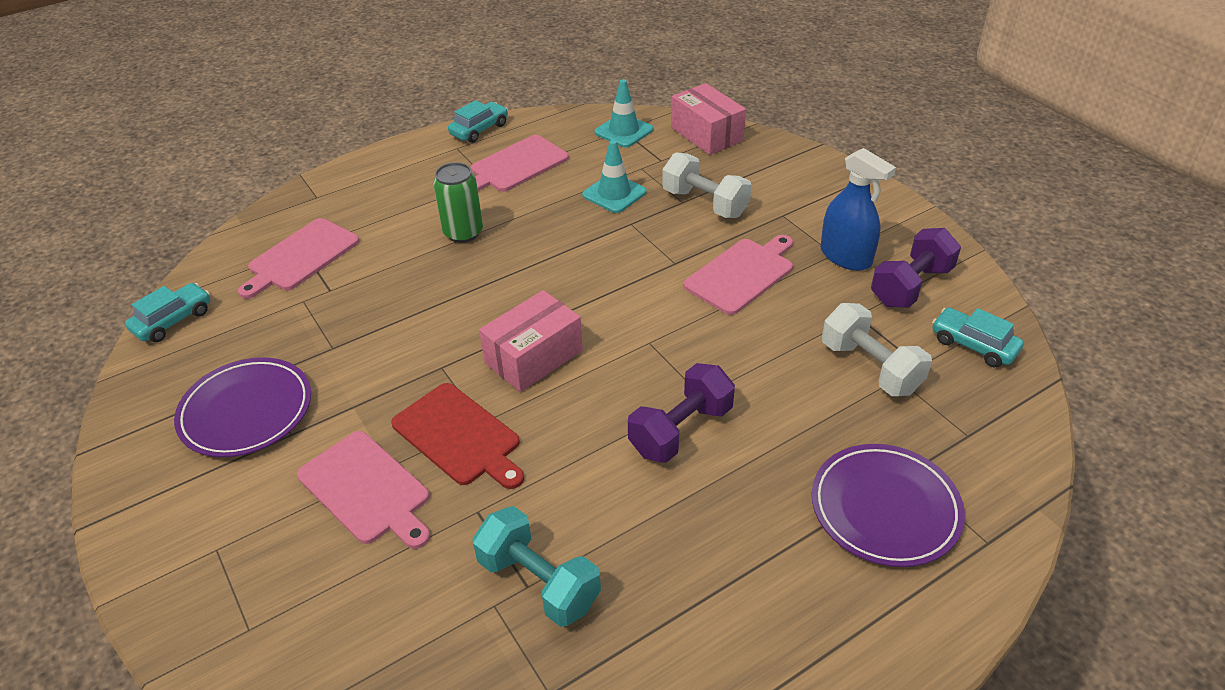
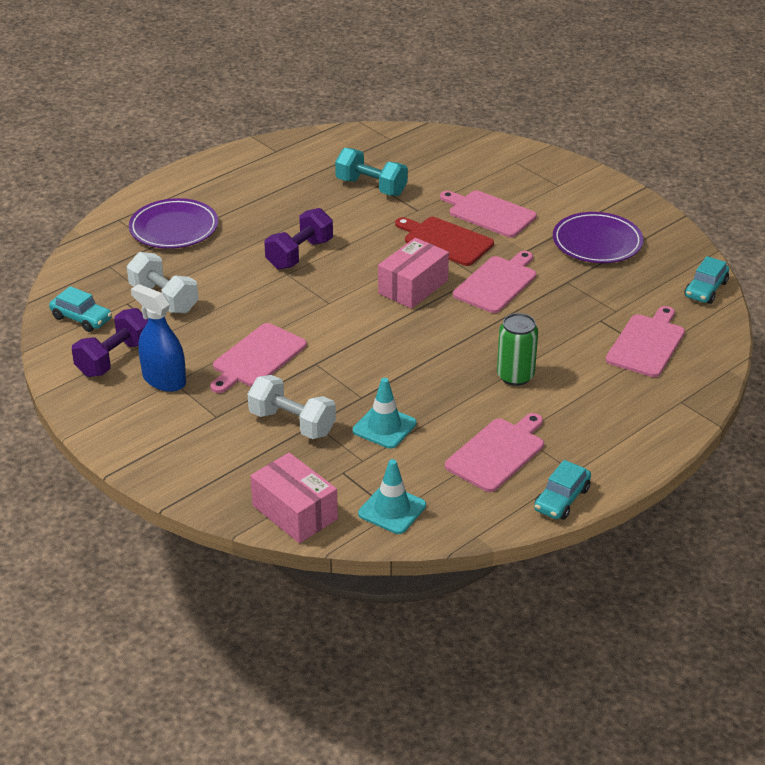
camera: 170 degrees right, 5 degrees down
(422, 353) = (497, 283): none -> pink cutting board

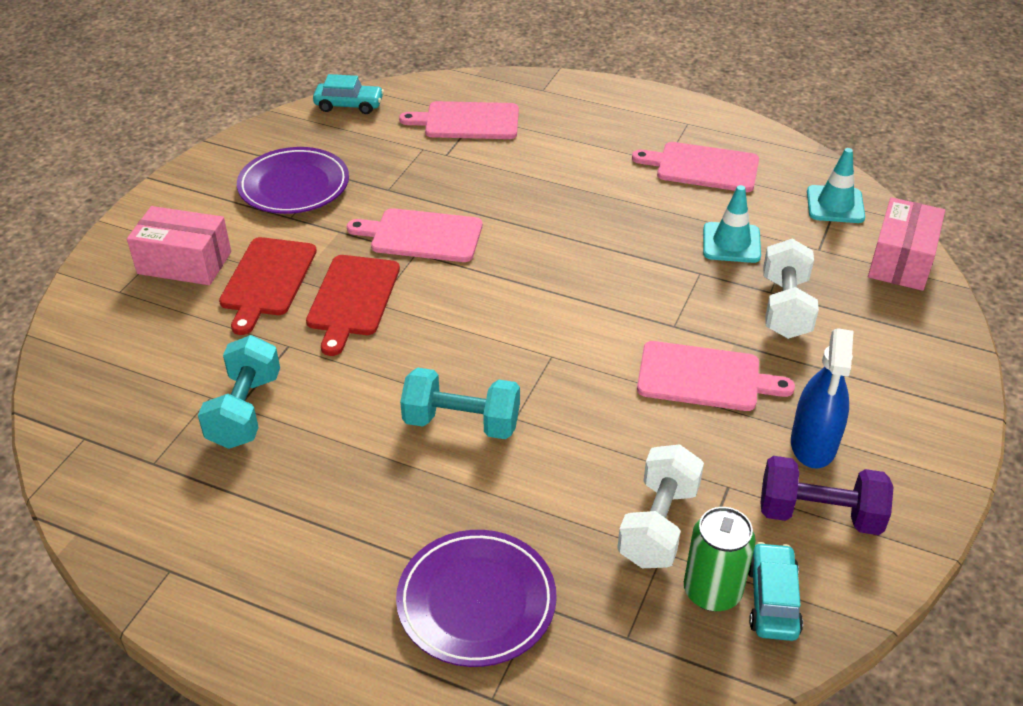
camera: 115 degrees left, 5 degrees up
(299, 254) = (461, 422): purple dumbbell -> turquoise dumbbell
(413, 287) = (471, 296): pink box -> pink box (184, 263)
(489, 213) = (267, 280): pink cutting board -> red cutting board
(515, 376) = (581, 184): green can -> green can (712, 591)
(562, 499) = (728, 122): turquoise car -> none

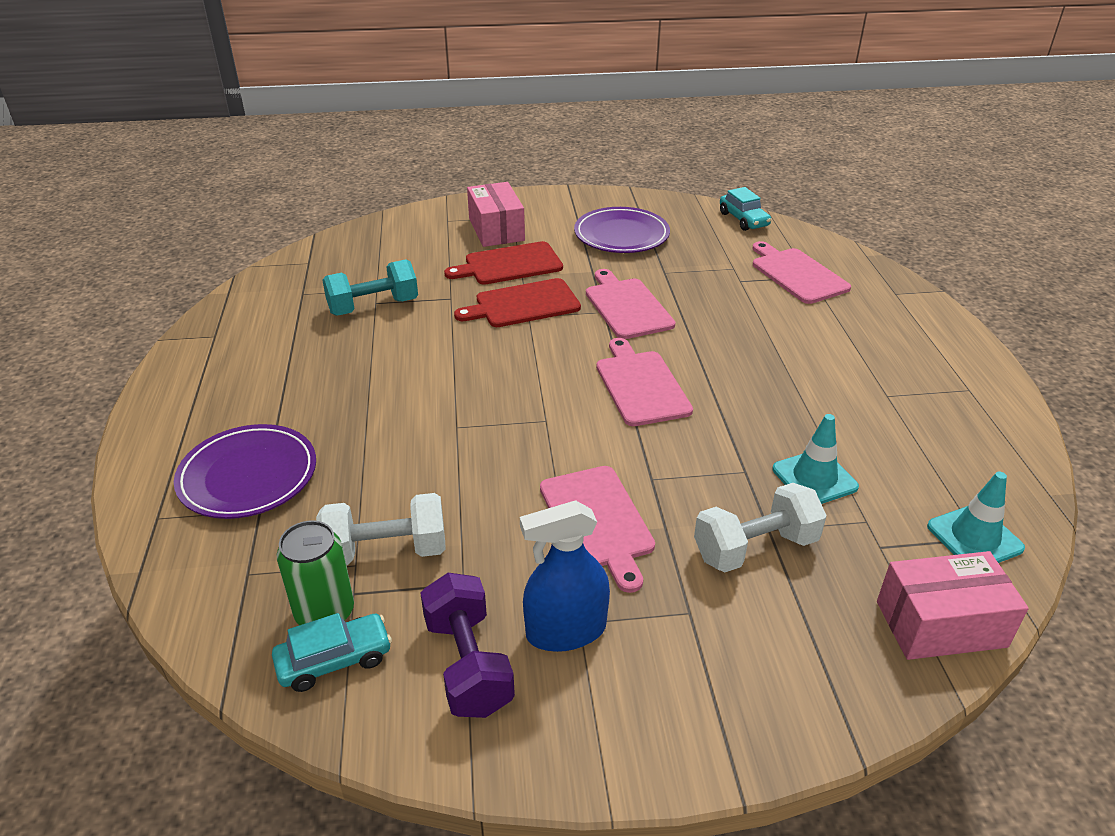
camera: 60 degrees right, 5 degrees down
(461, 422) = (431, 402): turquoise dumbbell -> none
(702, 167) = (911, 421): pink cutting board -> pink cutting board (641, 385)

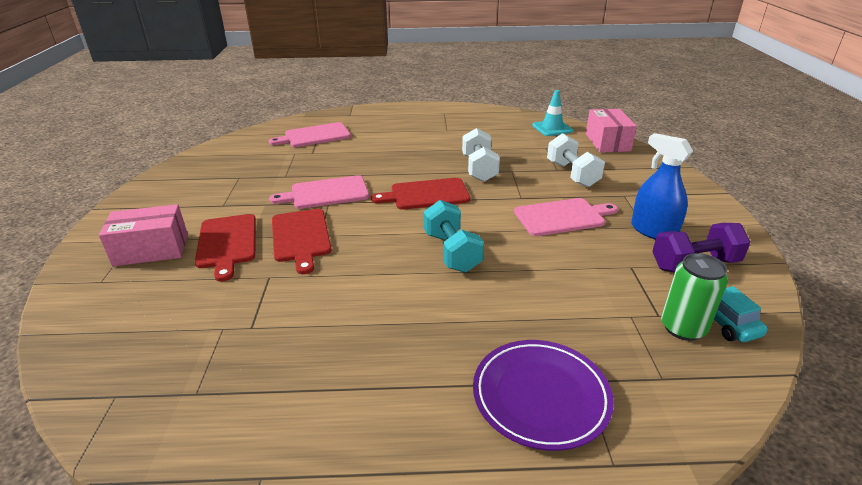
camera: 85 degrees left, 5 degrees down
(373, 306) = (259, 328): turquoise dumbbell -> turquoise dumbbell (451, 252)
(386, 551) = (613, 301): white dumbbell -> white dumbbell (479, 169)
(566, 630) = (653, 231): blue spray bottle -> blue spray bottle turned 150 degrees clockwise
(621, 235) = (215, 188): purple plate -> none
(641, 385) = (426, 194): pink cutting board -> red cutting board
(743, 219) = (229, 143): turquoise car -> none
(814, 478) = (515, 154): turquoise traffic cone -> none

